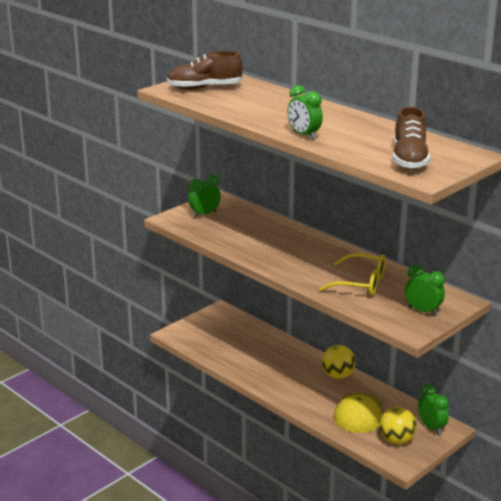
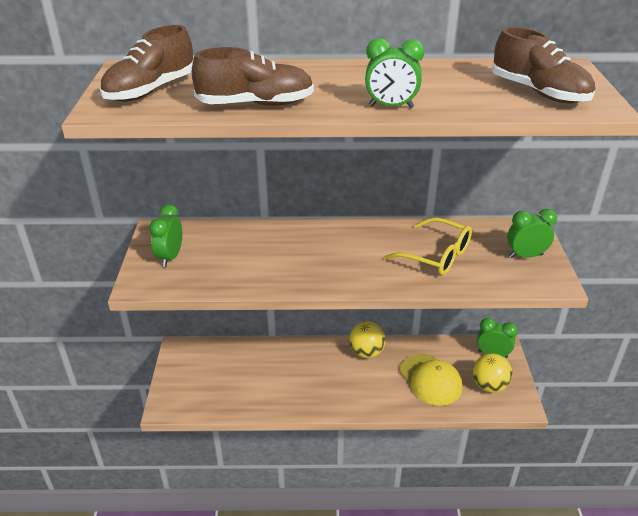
camera: 45 degrees left, 10 degrees up
(239, 110) = (255, 104): none -> brown shoe
(361, 283) = (436, 256): yellow glasses -> yellow glasses turned 60 degrees clockwise

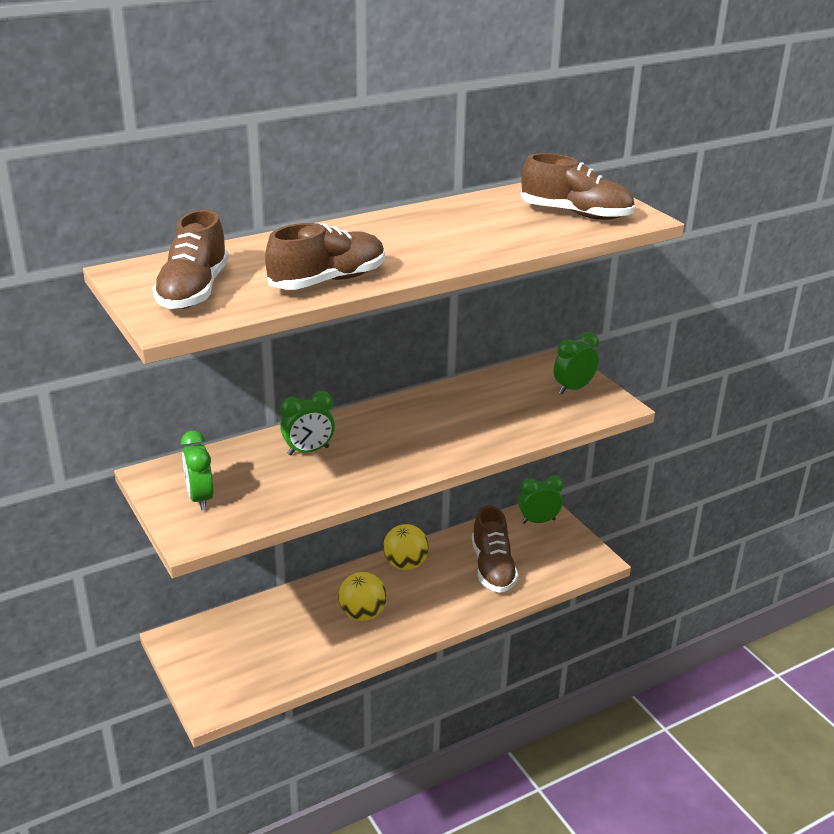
camera: 30 degrees left, 5 degrees down
(391, 107) = (462, 255): green clock -> green clock (308, 451)
(430, 379) = (493, 568): yellow cap -> brown shoe
(436, 256) = (490, 412): yellow glasses -> none
(489, 385) = (555, 553): yellow ball -> yellow ball (362, 614)

